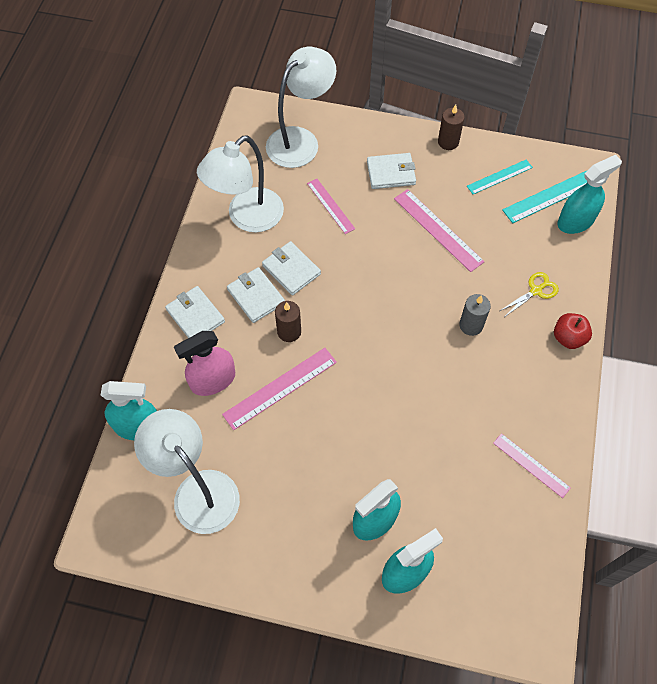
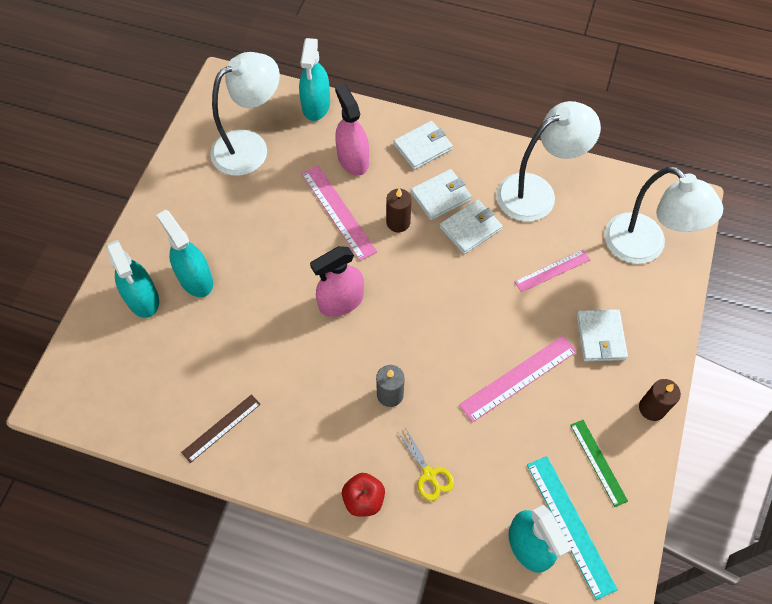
camera: 95 degrees right, 0 degrees up
(247, 218) = (537, 192): white lamp -> white lamp turned 105 degrees clockwise
(383, 374) = (341, 301): none -> pink spray bottle
(499, 177) = (598, 462): turquoise ruler -> green ruler
(531, 465) = (221, 428): pink ruler -> brown ruler

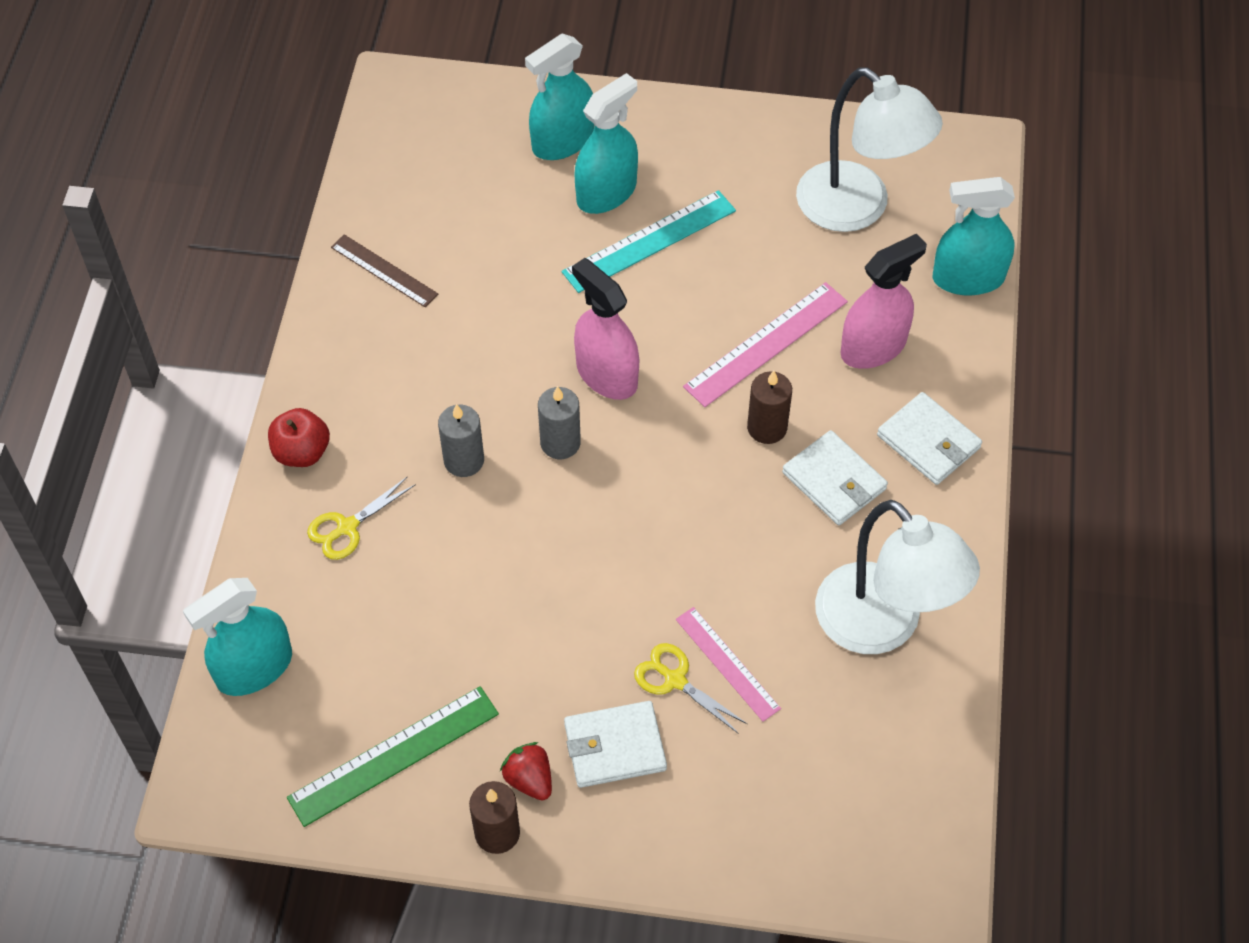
camera: 80 degrees right, 5 degrees down
(387, 335) = (560, 443): none -> grey candle
(470, 228) = (781, 532): white wallet -> none
(518, 378) = (519, 630): pink ruler -> none
(560, 299) = (675, 680): none -> yellow scissors
(570, 525) = (290, 721): turquoise ruler -> turquoise ruler (649, 241)
(598, 462) = (394, 755): green ruler -> green ruler, size x1.54
(618, 386) = (529, 779): none -> red strawberry
(644, 247) = (810, 810): white lamp -> none

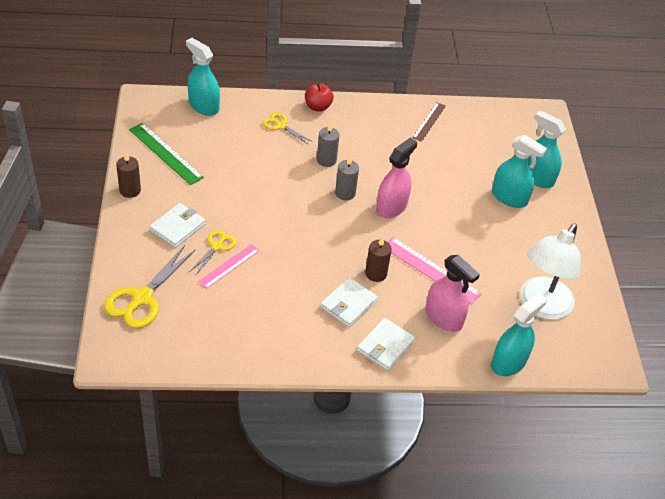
camera: 75 degrees right, 10 degrees down
(529, 779) = (157, 199): red strawberry -> none
(615, 747) = (177, 227): white wallet -> white wallet turned 60 degrees clockwise
(649, 241) = (483, 217): turquoise ruler -> none
(795, 823) = (142, 298): none -> yellow scissors
(882, 626) = (261, 329): white lamp -> none
(968, 278) = (508, 362): turquoise spray bottle -> turquoise spray bottle turned 60 degrees clockwise

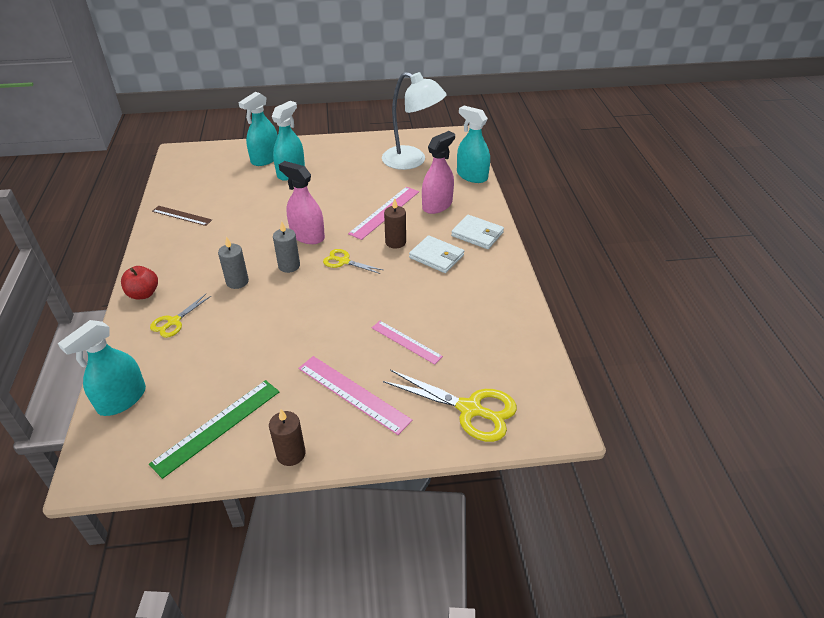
camera: 90 degrees left, 5 degrees down
(177, 227) = (353, 394): white wallet -> pink ruler
(217, 246) = (379, 355): yellow scissors -> yellow scissors (344, 261)

